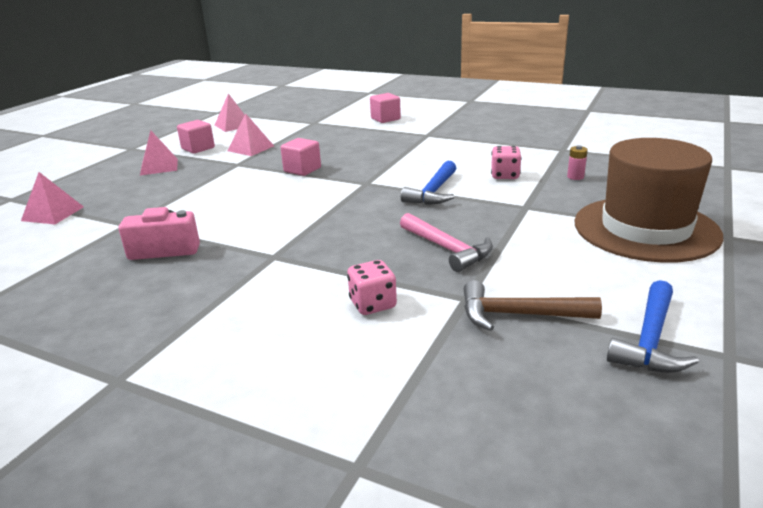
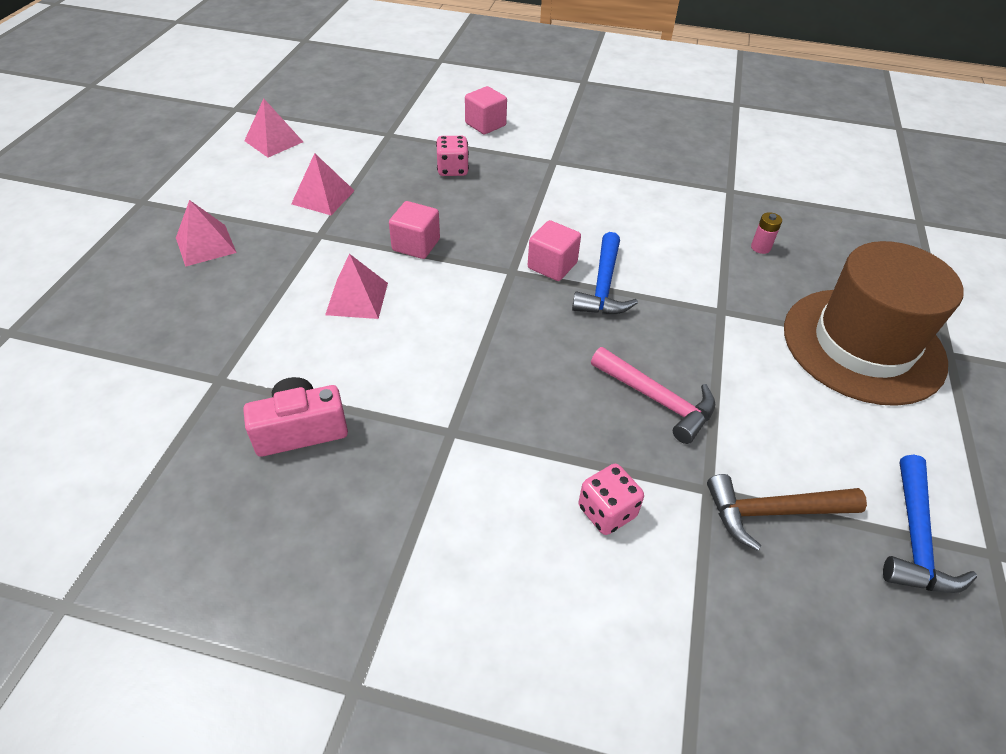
camera: 15 degrees left, 20 degrees up
(53, 213) = (95, 362): pink pyramid -> pink pyramid (357, 298)
(198, 148) = (245, 199): pink cube -> pink cube (552, 265)
(505, 175) = (678, 248): pink dice -> pink dice (452, 169)

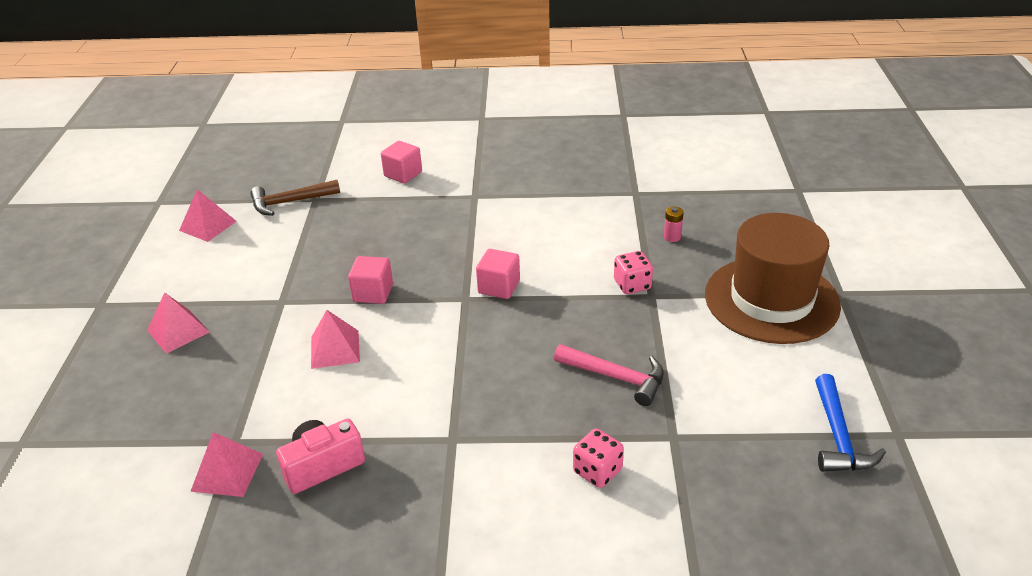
camera: 10 degrees left, 10 degrees down
(323, 197) = (273, 267): pink pyramid -> pink pyramid (227, 472)
(452, 169) = (385, 220): pink dice -> pink dice (632, 285)
(603, 286) = (547, 296): blue hammer -> none
(772, 512) = (727, 442): brown hammer -> brown hammer (290, 202)

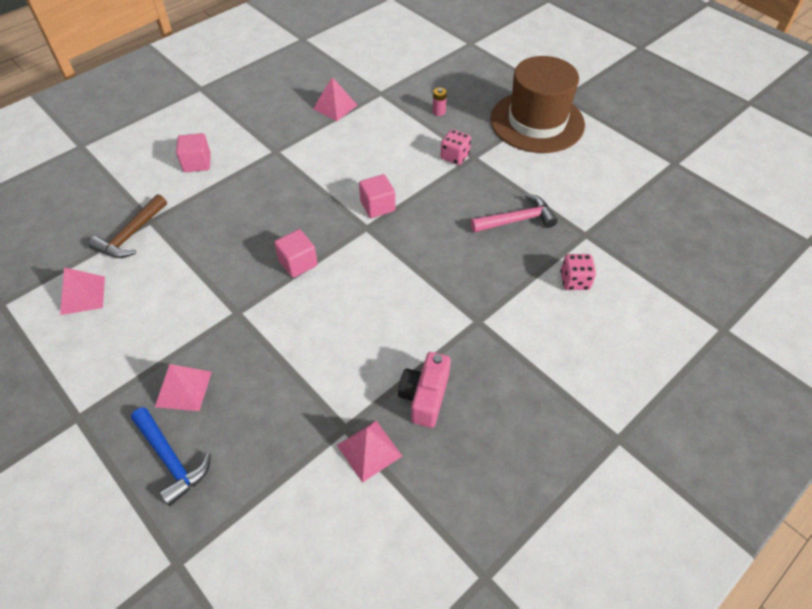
camera: 45 degrees left, 15 degrees up
(335, 349) = (325, 318): pink pyramid -> pink pyramid (335, 107)
(838, 437) = (653, 181): blue hammer -> blue hammer (171, 460)

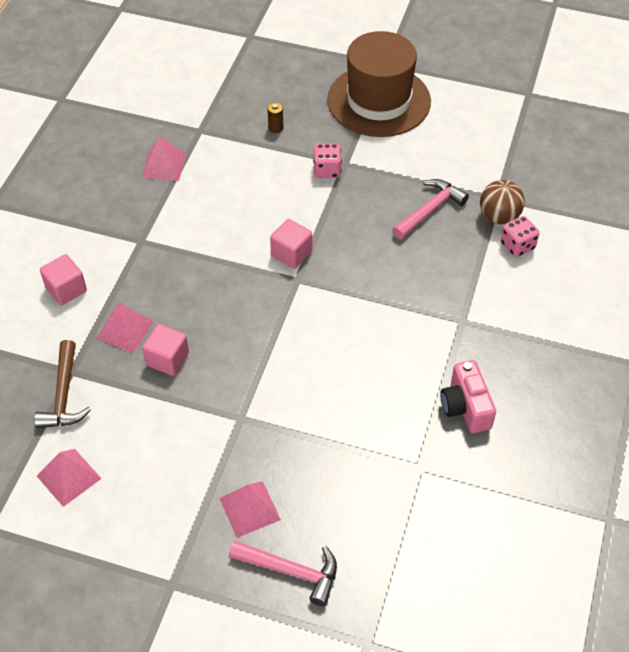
camera: 30 degrees left, 0 degrees up
(171, 460) = (291, 571): blue hammer -> pink hammer
(298, 263) = (259, 344): pink cube -> pink cube (167, 359)
(369, 450) = (453, 474): pink pyramid -> pink pyramid (125, 330)
(439, 112) = (275, 128): pink battery -> brown battery
(575, 250) = (499, 216): none -> brown ball

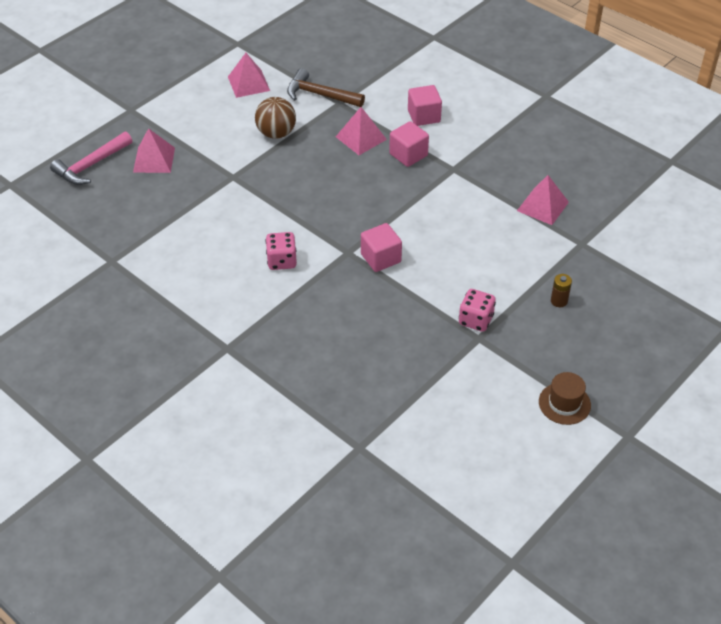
camera: 115 degrees right, 5 degrees down
(167, 359) = (316, 153): pink cube -> pink cube (408, 155)
(379, 101) = (564, 403): brown hat -> brown hat, size x0.40
(430, 210) = (375, 381): pink hammer -> none
(465, 407) = (140, 311): pink camera -> none
(499, 216) = (332, 436): brown ball -> brown ball (276, 133)
(517, 246) = (285, 433): pink dice -> pink dice (282, 261)

